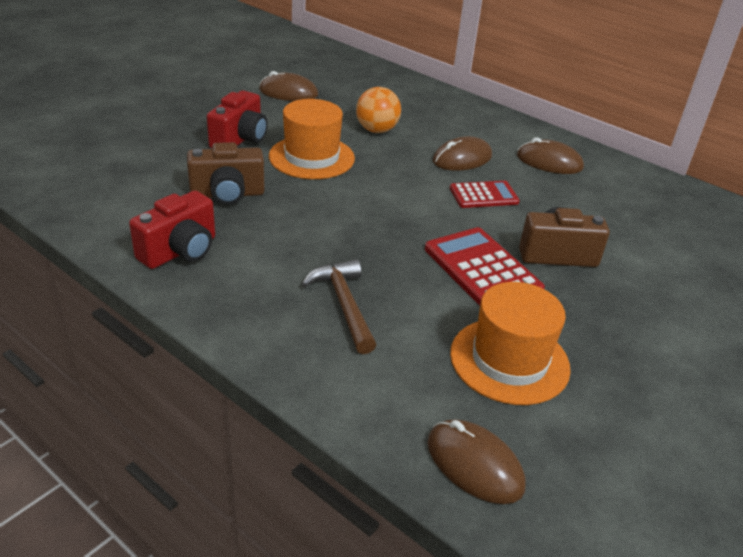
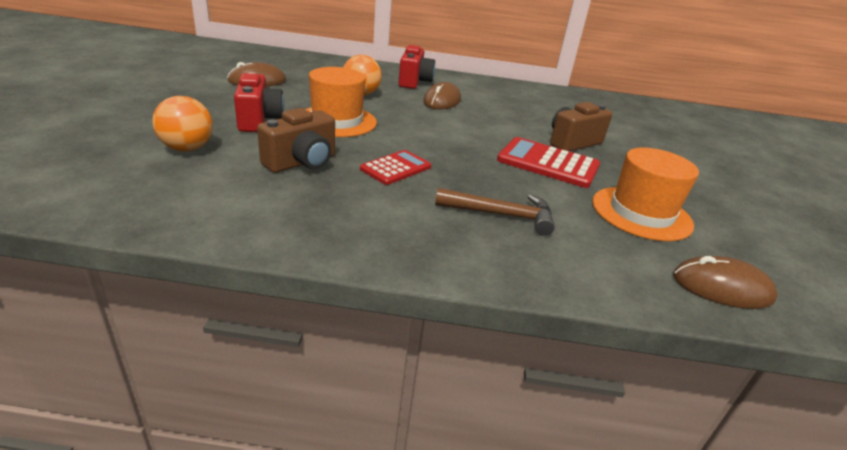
camera: 35 degrees left, 5 degrees down
(152, 155) = (187, 148): none -> orange ball
(180, 251) = (319, 218): red camera -> red camera (414, 82)
(344, 305) = (501, 215): brown hammer -> brown hammer turned 150 degrees clockwise
(484, 195) = (485, 119): red calculator -> red calculator (396, 168)
(549, 162) = (494, 92): brown mouse -> none

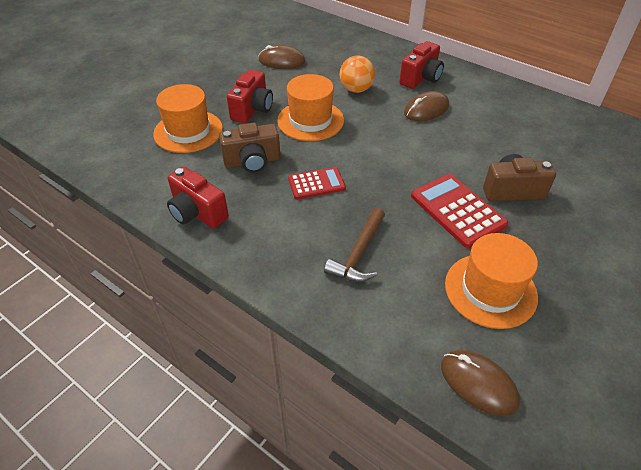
camera: 35 degrees right, 15 degrees up
(187, 148) = (188, 131): orange ball -> orange hat
(272, 222) = (197, 213): none -> red camera
(501, 215) = (358, 253): brown hammer -> brown hammer turned 75 degrees clockwise

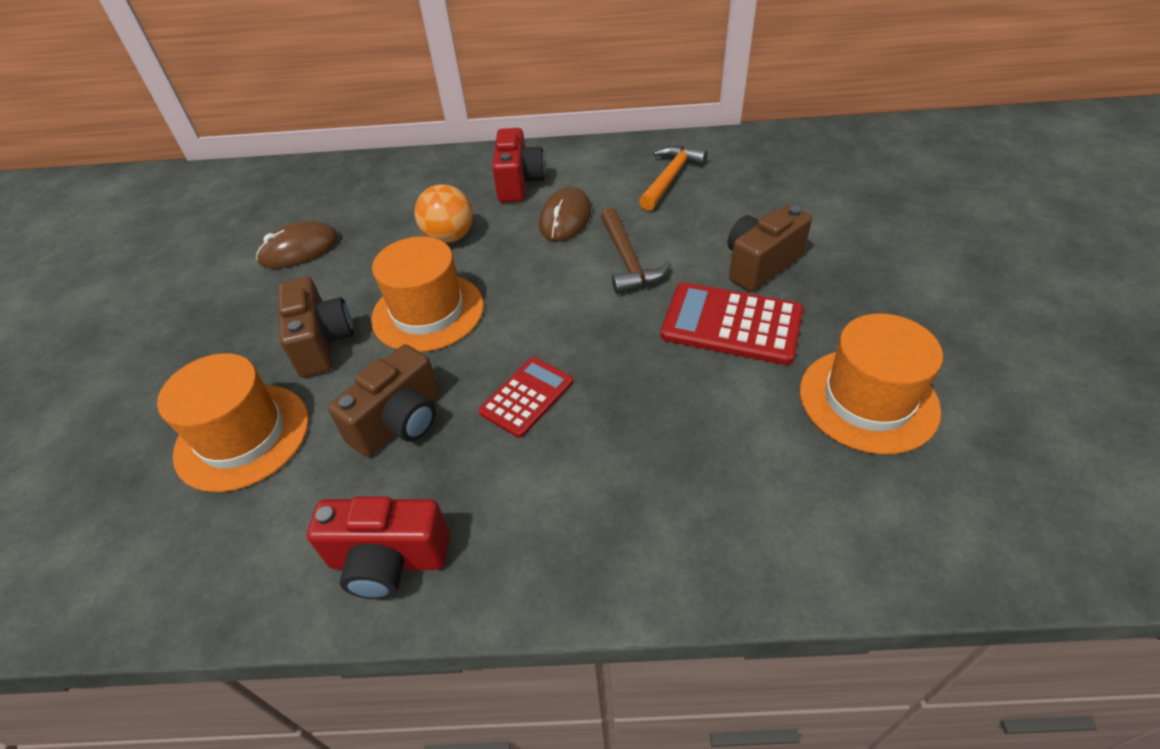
camera: 35 degrees left, 0 degrees up
(252, 109) = (322, 343): red camera -> brown camera
(358, 253) = (681, 459): brown hammer -> brown hammer (628, 261)
(478, 383) = (983, 528): brown mouse -> none
(512, 117) = (670, 178): none -> orange hammer

